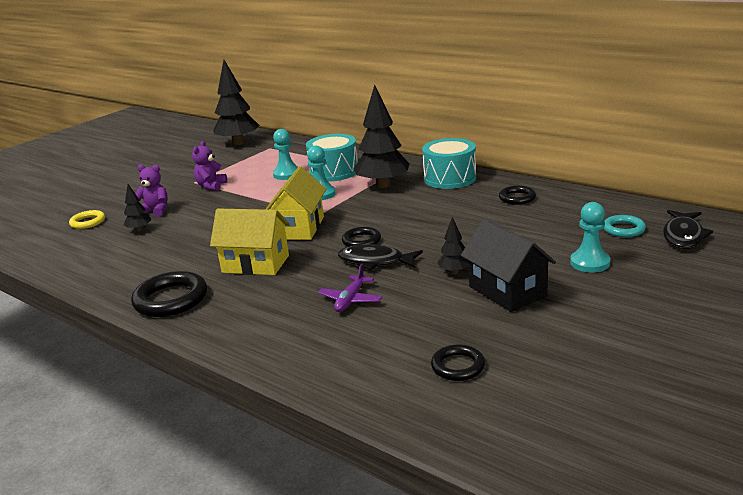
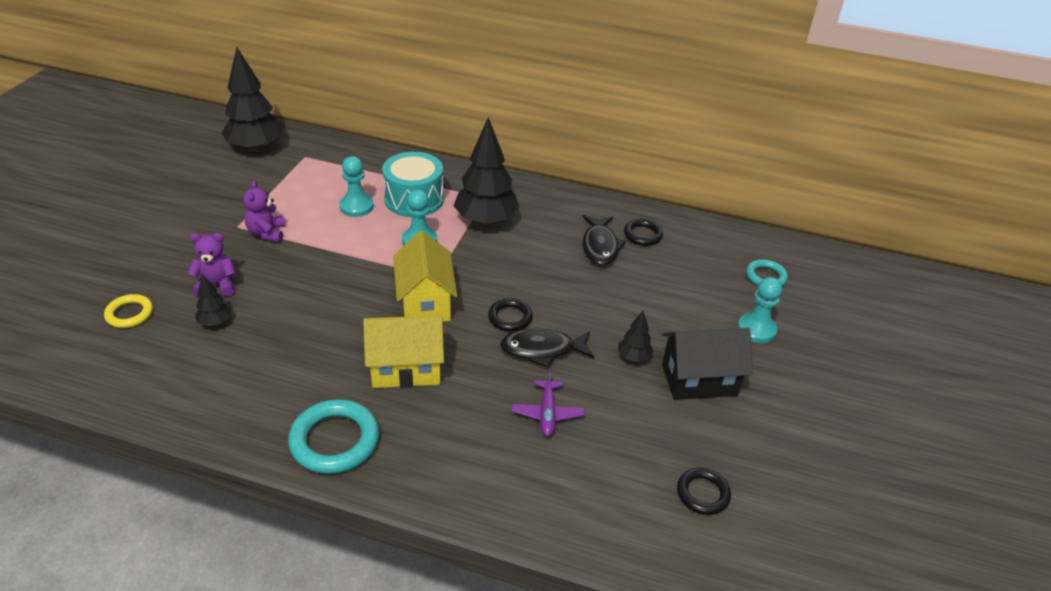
camera: 25 degrees left, 15 degrees up
(171, 299) = (335, 440): black ring -> turquoise ring
(450, 178) = (556, 205): turquoise drum -> none
(507, 291) = (699, 380): black house -> black house turned 45 degrees counterclockwise
(683, 236) = (822, 282): black fish -> black fish (600, 246)

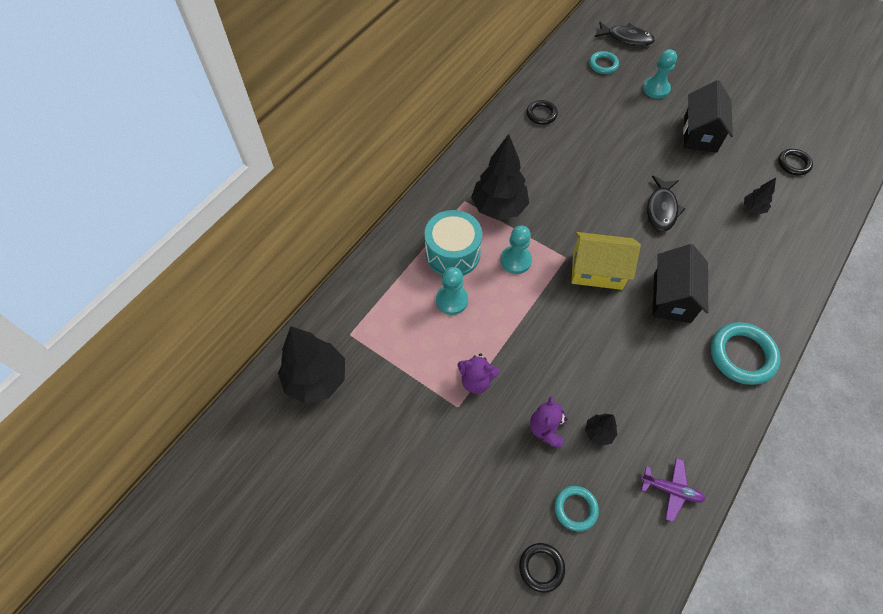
camera: 70 degrees left, 20 degrees up
(129, 314) = (575, 509): yellow ring -> turquoise ring
(406, 368) = (672, 297): yellow house -> black house
(510, 317) = (624, 220): black ring -> black ring (541, 567)
(547, 413) = (724, 222): purple plane -> purple plane (671, 490)
(600, 246) = (550, 143): black fish -> black fish (626, 38)
(633, 357) = (675, 160): black tree -> black tree (753, 208)

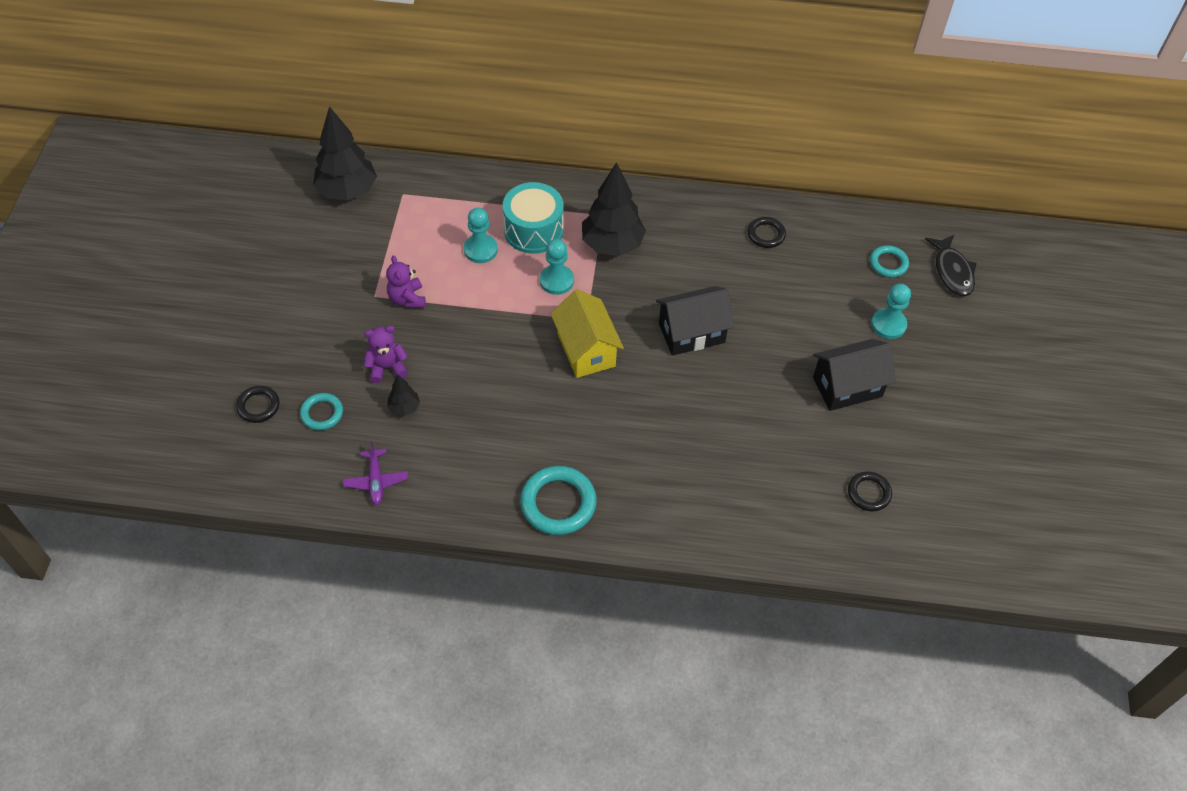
camera: 60 degrees right, 5 degrees down
(661, 209) = (706, 381): black fish -> none
(672, 297) = (593, 423): black house -> black house (691, 333)
(753, 208) = (767, 467): black tree -> none

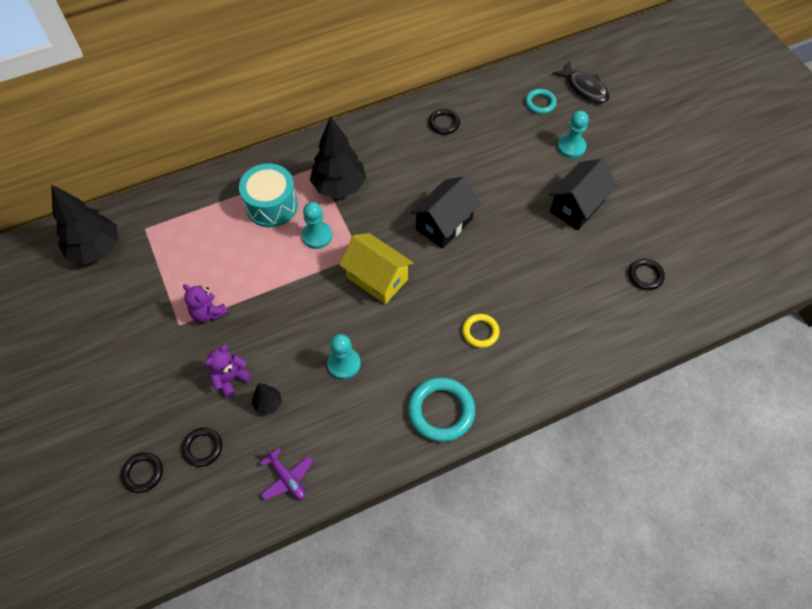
camera: 30 degrees left, 5 degrees up
(322, 413) = (203, 448): turquoise ring -> black ring
(480, 250) = (240, 242): turquoise pawn -> turquoise pawn (344, 364)
(651, 453) = (480, 332): none -> yellow ring

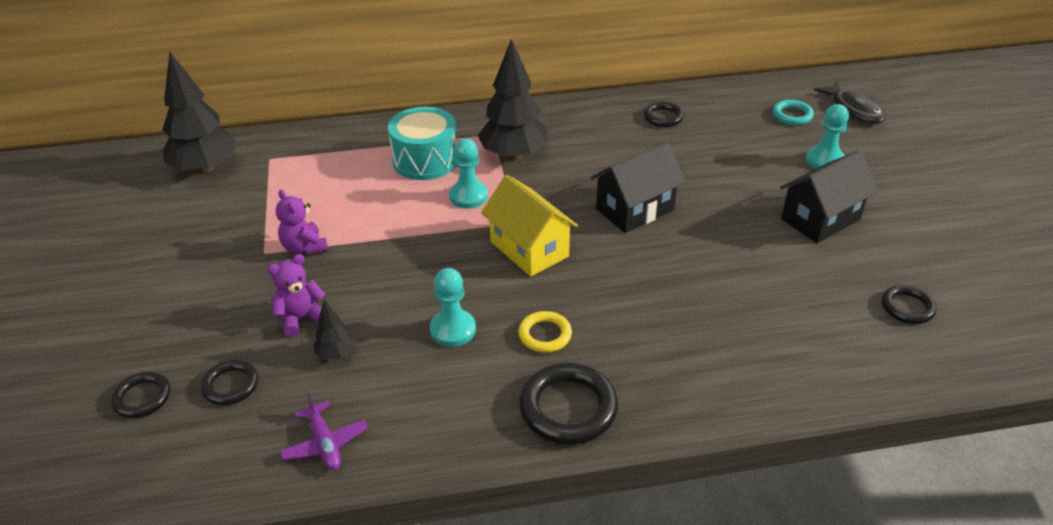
camera: 15 degrees right, 20 degrees down
(441, 411) = (568, 408): turquoise ring -> black ring
(480, 332) = (651, 328): yellow ring -> yellow ring (545, 335)

